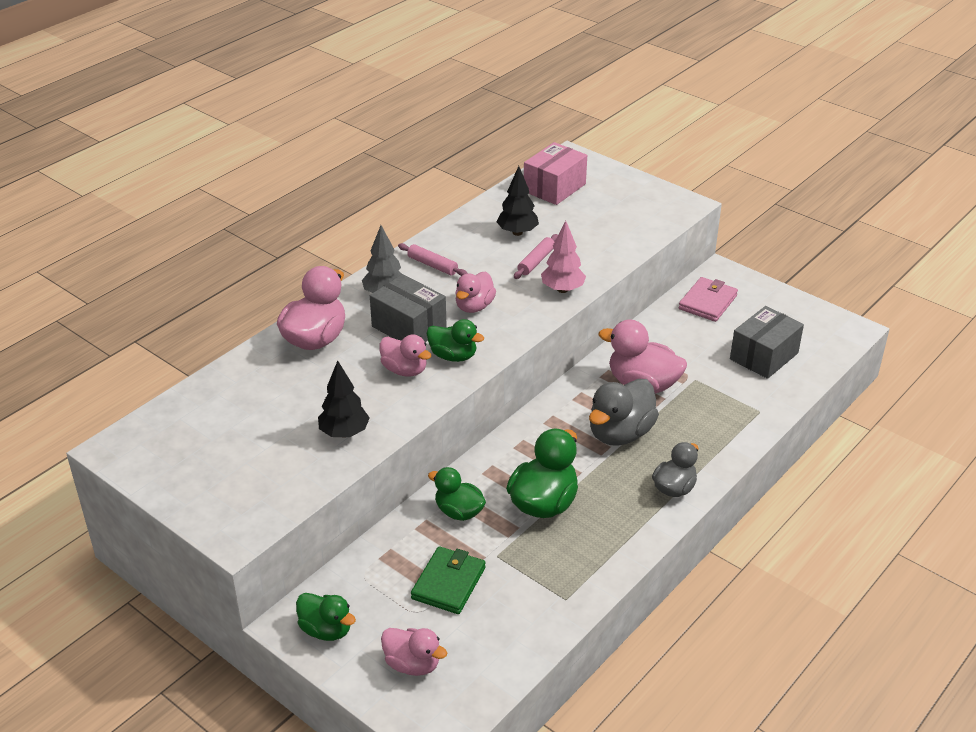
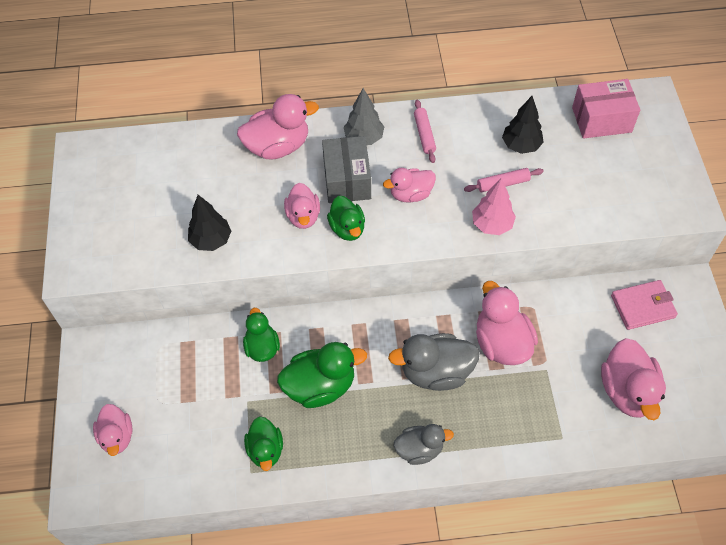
camera: 45 degrees right, 20 degrees up
(326, 630) = (100, 369): green duck -> green duck (265, 450)
(448, 583) = (198, 396): green wallet -> none
(764, 356) = (627, 391): grey box -> pink duck

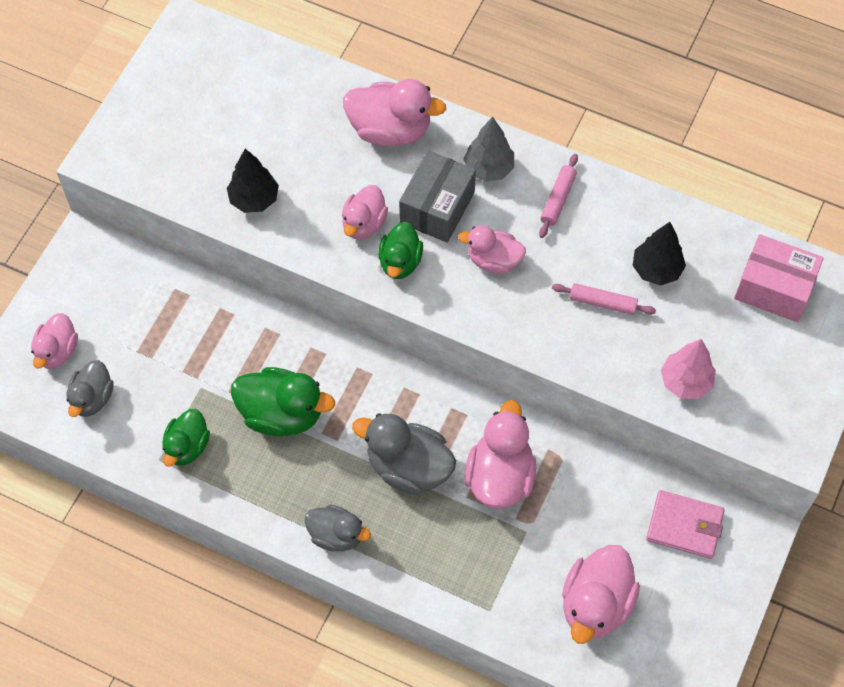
camera: 30 degrees right, 5 degrees up
(168, 456) = (92, 398): none -> grey duck
(262, 347) = (251, 340): green duck -> none
(492, 225) = (555, 342): pink tree -> pink tree (685, 382)

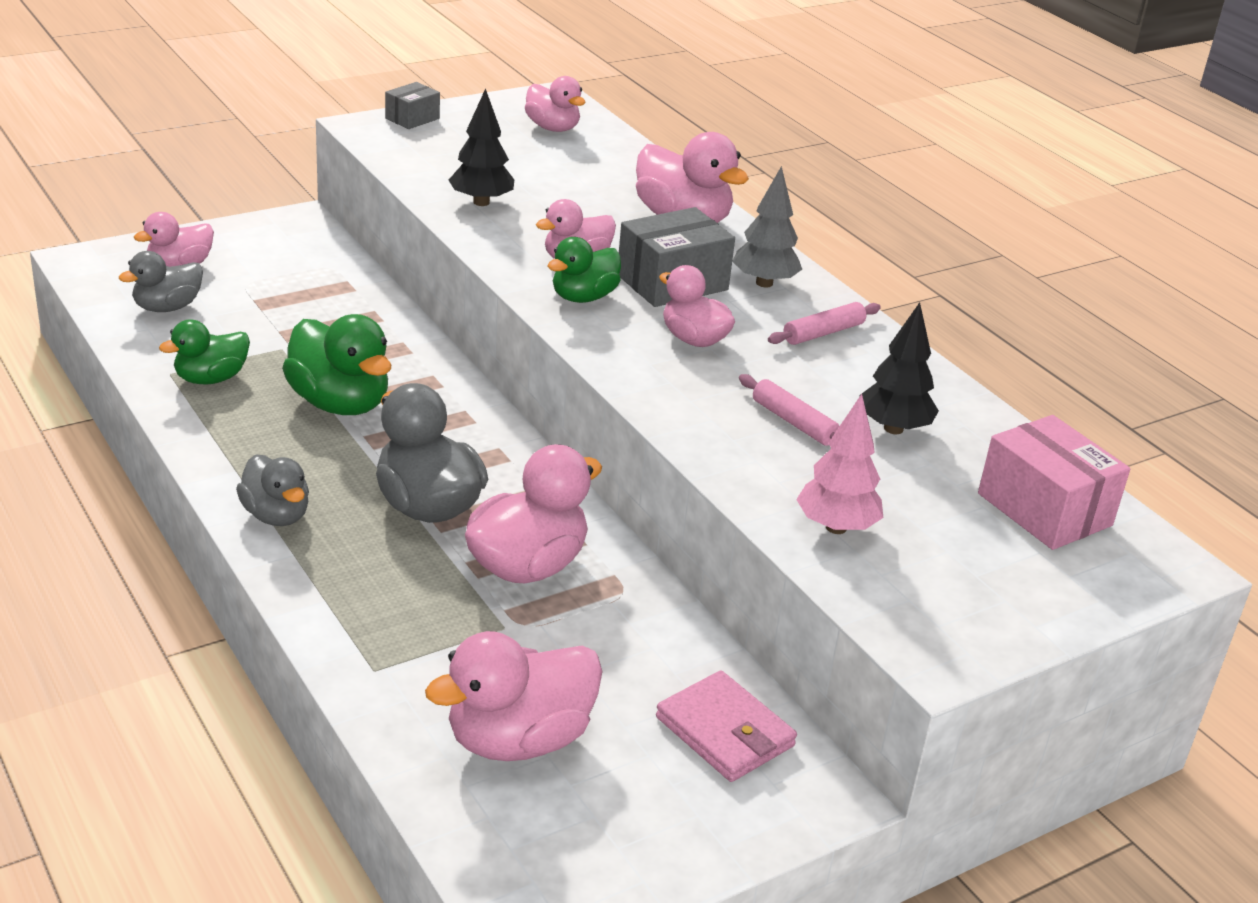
camera: 30 degrees right, 30 degrees down
(120, 125) = (412, 118): none -> grey box
(221, 70) = (552, 128): none -> pink duck

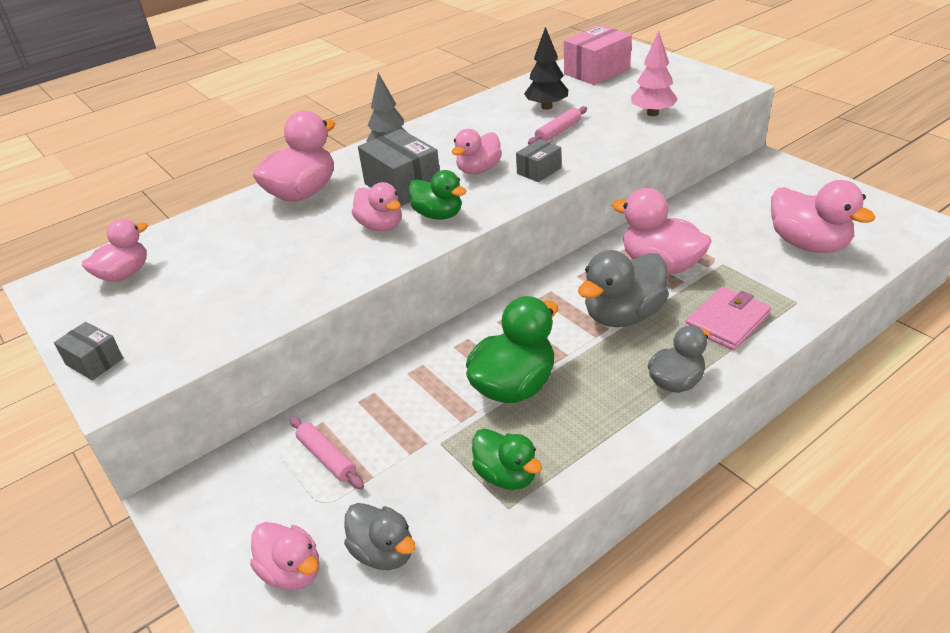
camera: 90 degrees left, 5 degrees up
(481, 202) = (288, 285): black tree -> none
(670, 384) = (539, 171): none -> grey box
(725, 732) = (749, 189): pink wallet -> pink wallet (727, 322)
(823, 333) = (449, 132): pink rolling pin -> pink rolling pin (326, 458)

